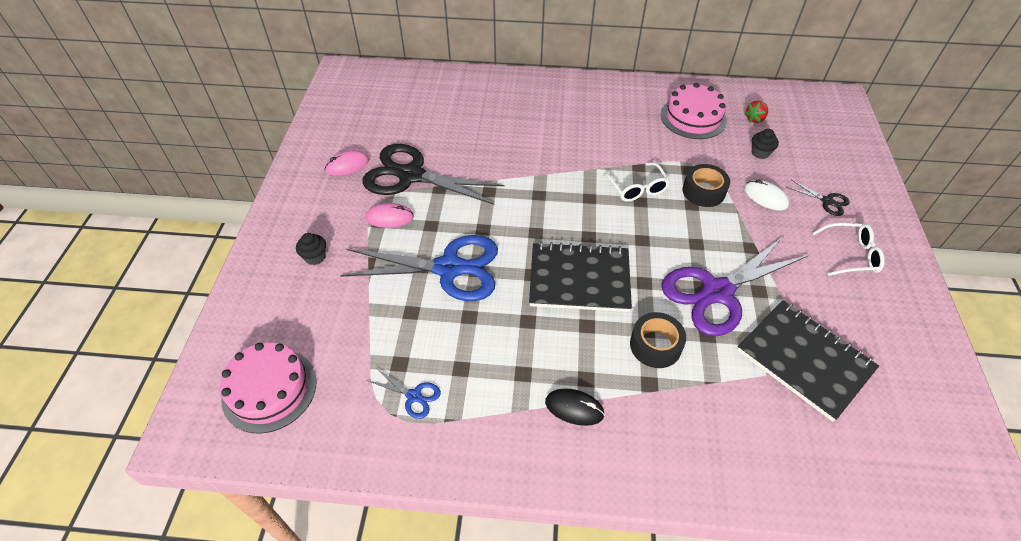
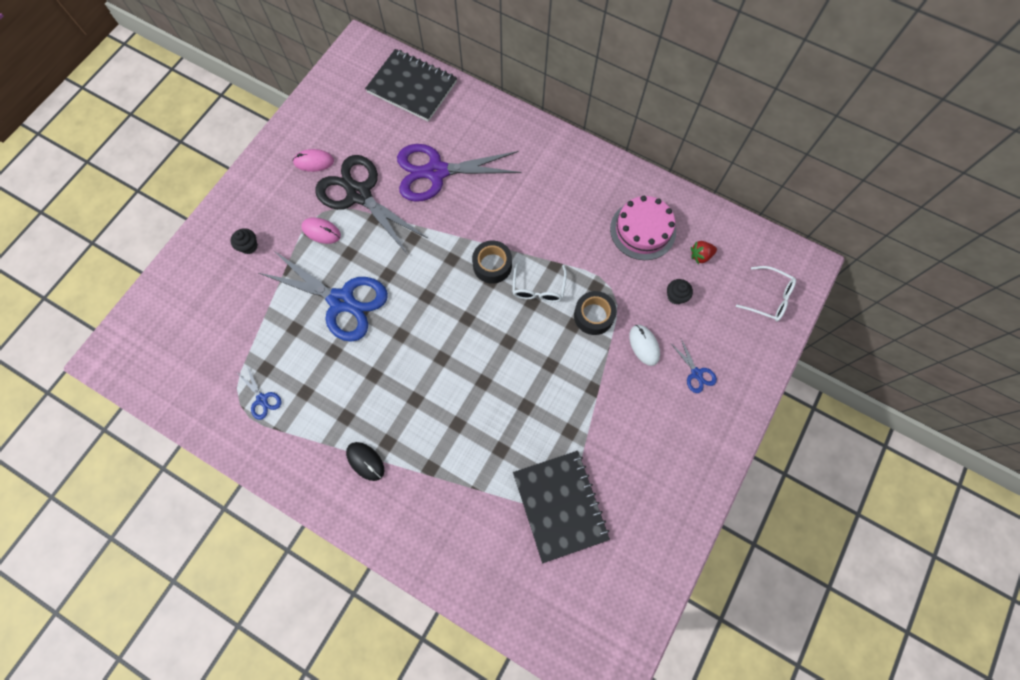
camera: 25 degrees right, 20 degrees up
(269, 389) = (171, 349): pink cake -> none
(579, 279) = (435, 356): black notebook -> black notebook (412, 87)
(655, 345) = (455, 440): black tape -> black tape (492, 265)
(717, 292) = (535, 417): purple scissors -> purple scissors (436, 172)
(827, 201) = (696, 373): black scissors -> blue scissors
(851, 255) = (673, 434): white glasses -> white glasses (769, 298)

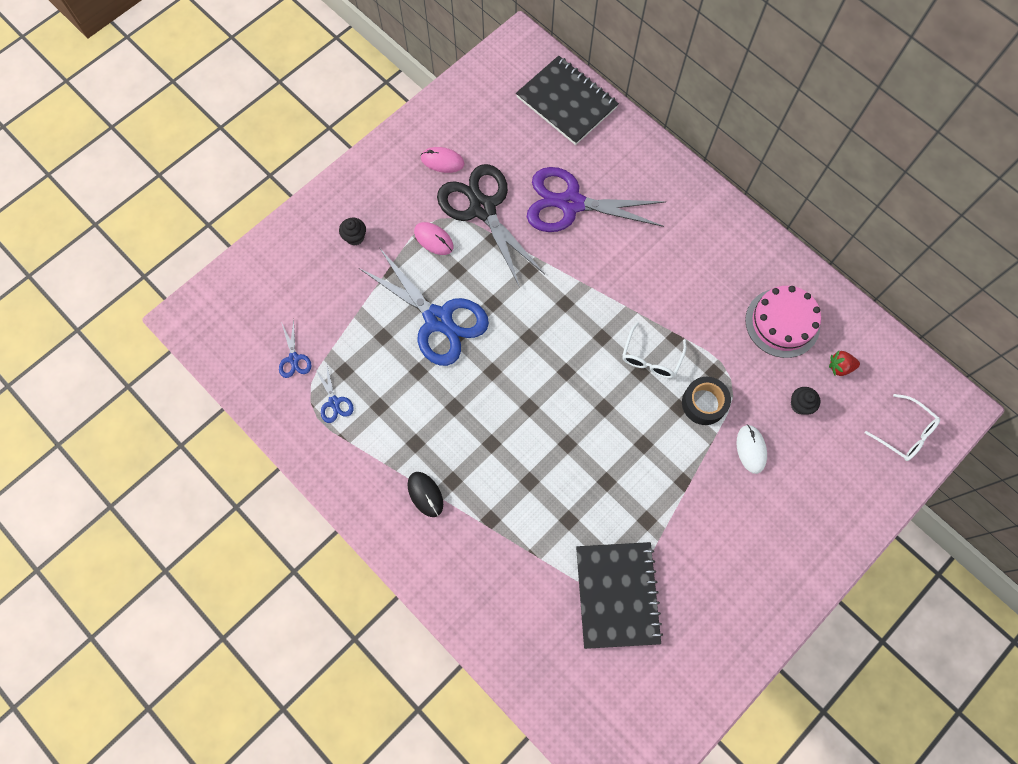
camera: 15 degrees right, 0 degrees up
(492, 265) = (607, 321): black tape -> none
(696, 373) = (801, 495): blue scissors -> blue scissors (294, 359)

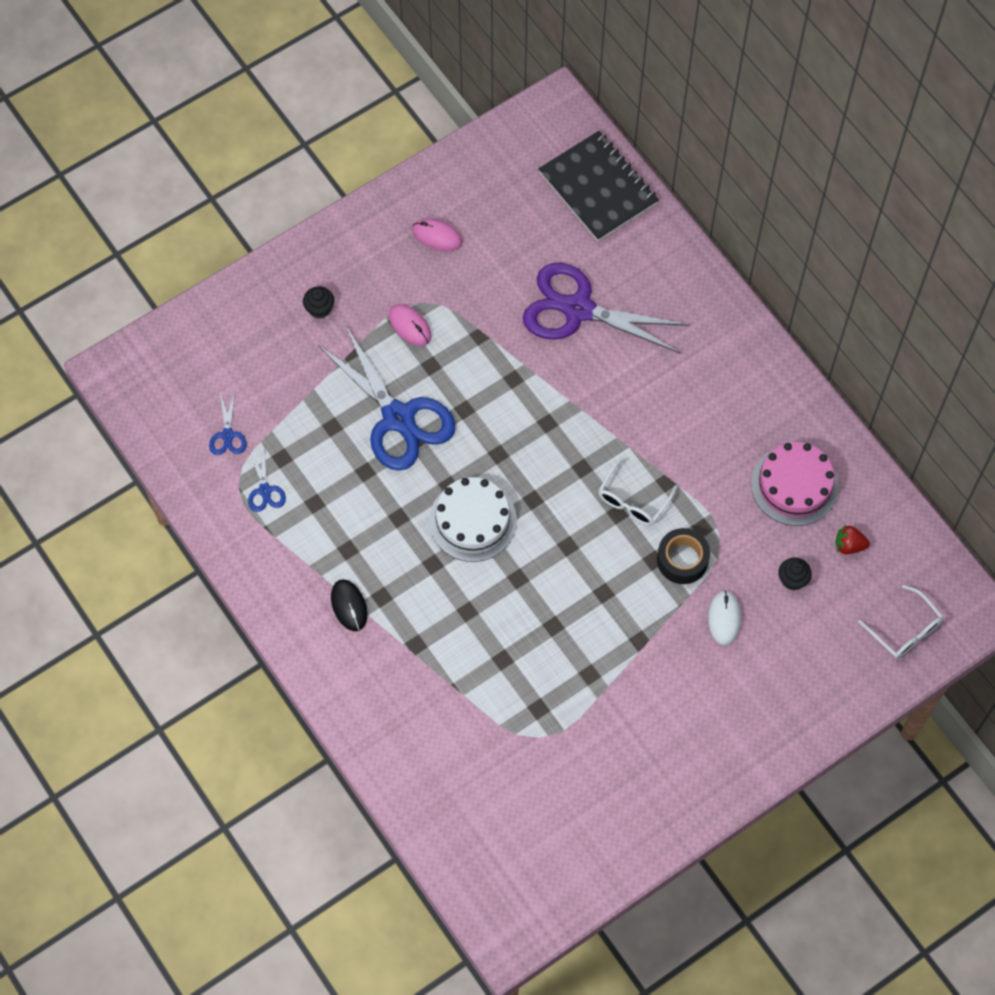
camera: 10 degrees right, 5 degrees down
(482, 208) = (473, 299): black scissors -> none
(518, 399) = (473, 521): none -> white cake
(617, 595) = (540, 746): black notebook -> none

